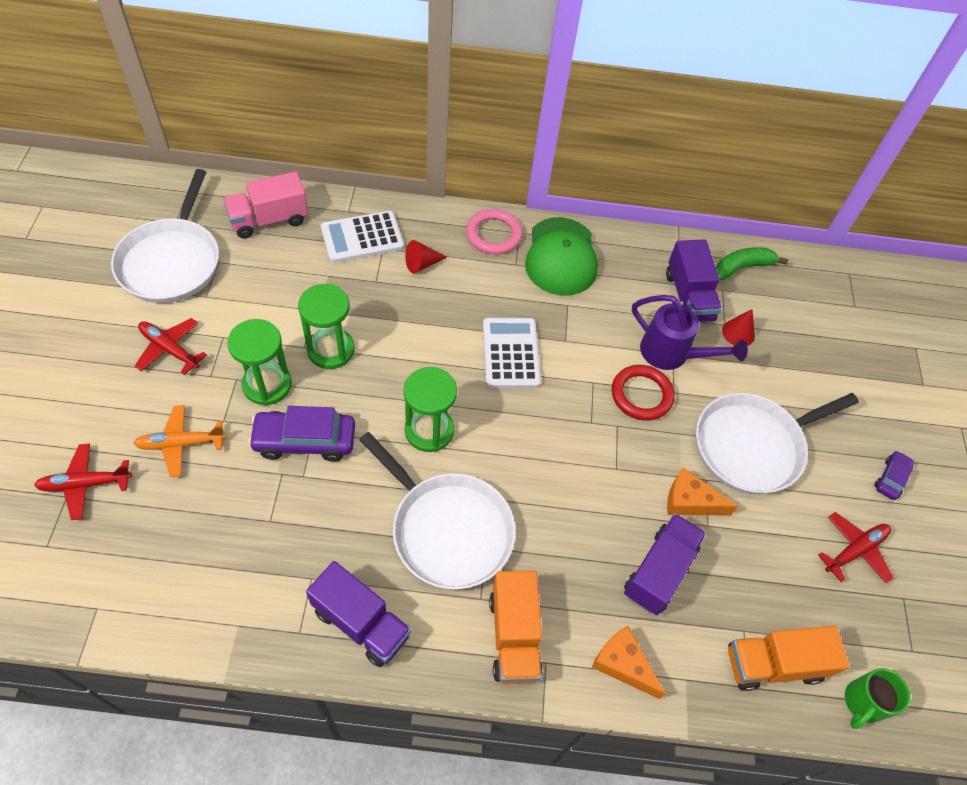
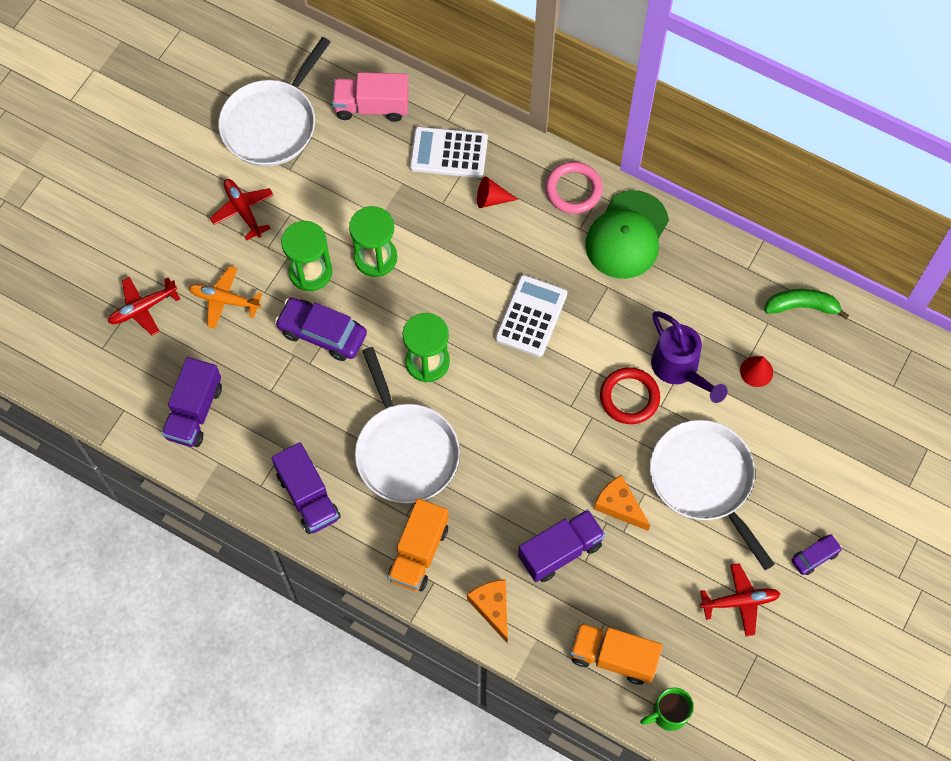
camera: 30 degrees right, 10 degrees up
(85, 484) = (143, 308): red plane -> red plane turned 45 degrees counterclockwise
(688, 297) = (729, 318): purple truck -> purple truck (194, 412)
(752, 446) = (704, 480): white pan -> white pan turned 60 degrees clockwise

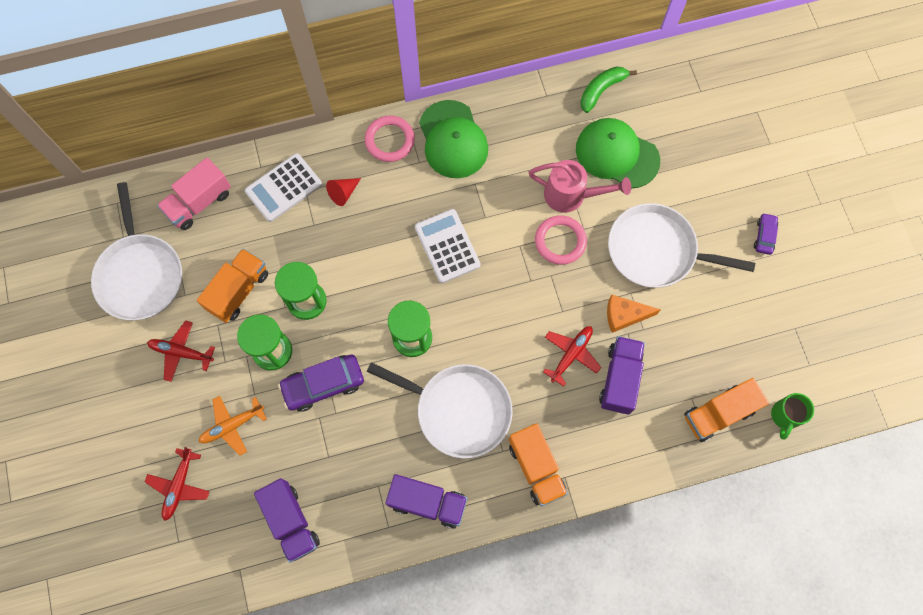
camera: 45 degrees left, 5 degrees up
(332, 202) = (238, 291): none -> orange truck
(492, 607) = (617, 456): orange cheese -> none
(629, 397) = (560, 241): red ring -> pink ring
(679, 369) = (571, 195): purple watering can -> pink watering can
(739, 601) = (752, 305): red plane -> red plane (571, 354)
(756, 371) = (616, 154): red cone -> green cap

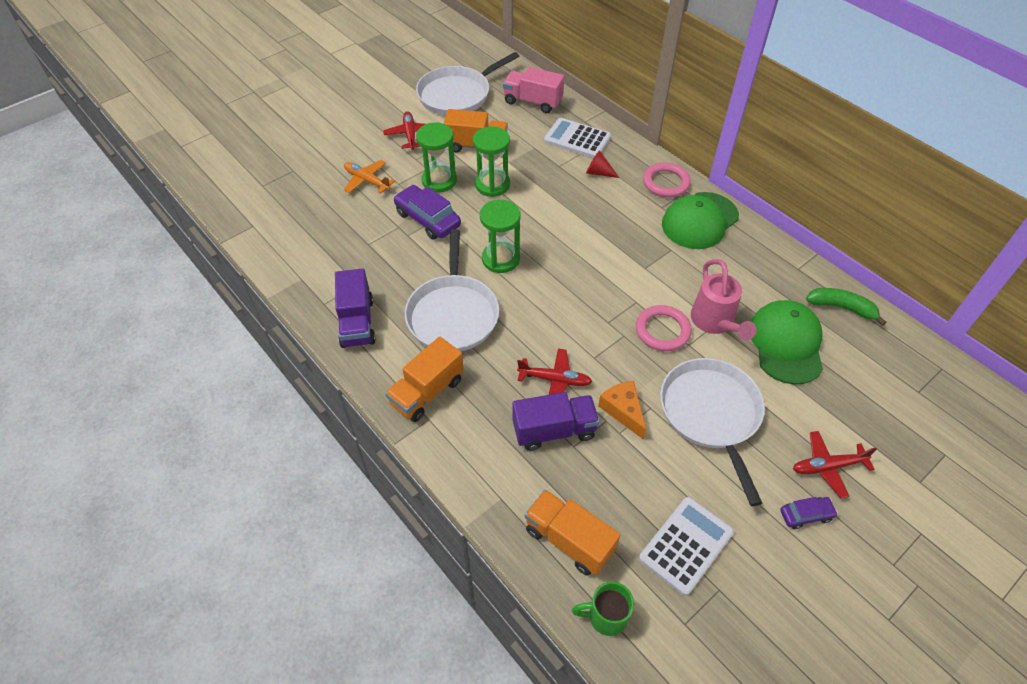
camera: 65 degrees right, 20 degrees down
(179, 485) = (306, 170): red plane -> red plane (827, 467)
(291, 521) = (303, 241): purple truck -> none
(447, 246) = (599, 252): white calculator -> white calculator (686, 545)

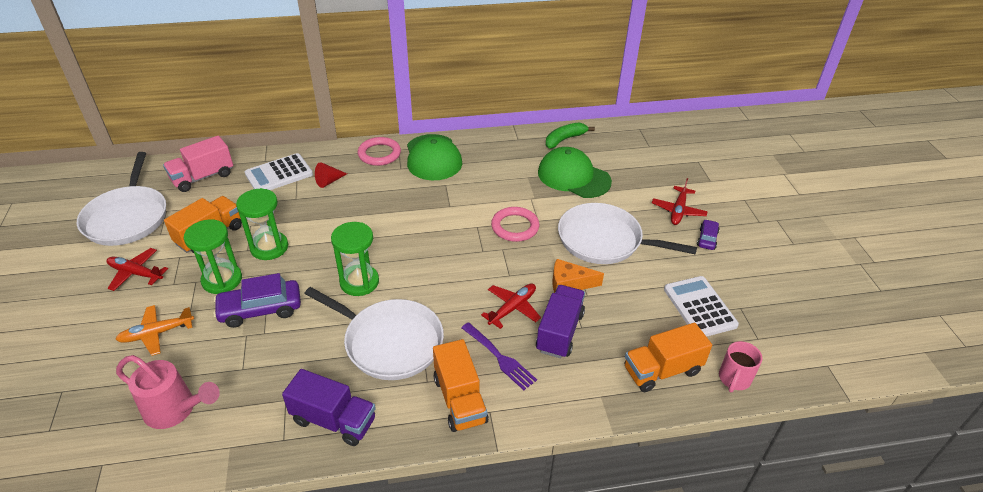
camera: 60 degrees left, 10 degrees down
(490, 398) = (499, 357): none -> purple fork
(606, 616) = (734, 379): green mug -> pink mug
(715, 322) = (529, 198): pink watering can -> pink watering can (175, 410)

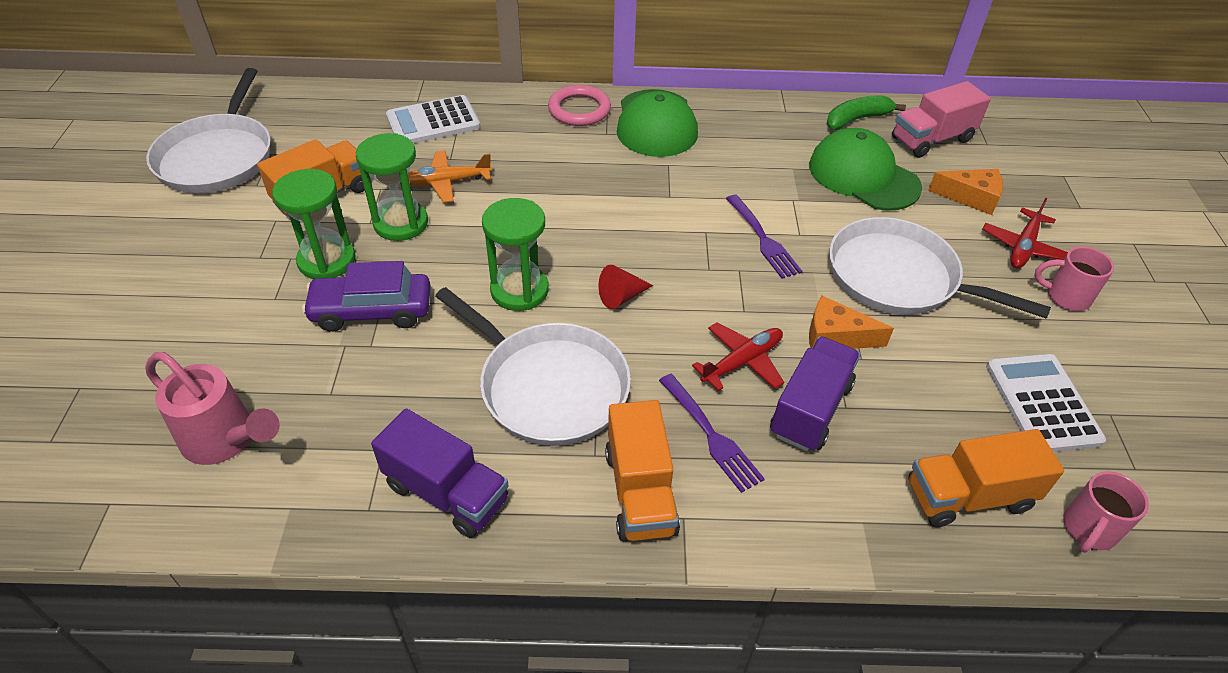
camera: 10 degrees right, 5 degrees up
(136, 273) = (213, 235): red plane -> none
(157, 333) = (223, 324): orange plane -> orange plane (447, 182)
(203, 177) = (329, 114): pink truck -> pink truck (931, 139)
(329, 181) = (501, 140): red cone -> red cone (621, 297)
(515, 227) = (763, 239): pink ring -> purple fork
(643, 182) = (971, 197): none -> orange cheese
(707, 239) = (1066, 297): purple car -> pink mug

